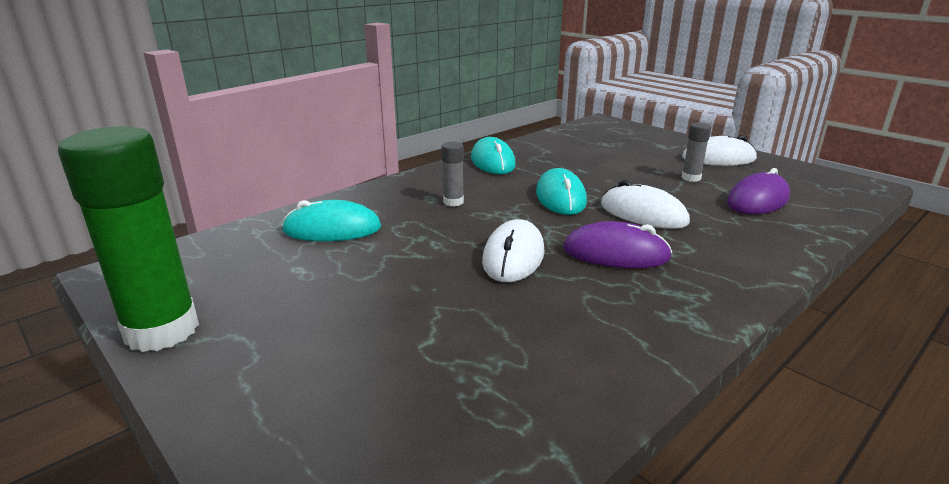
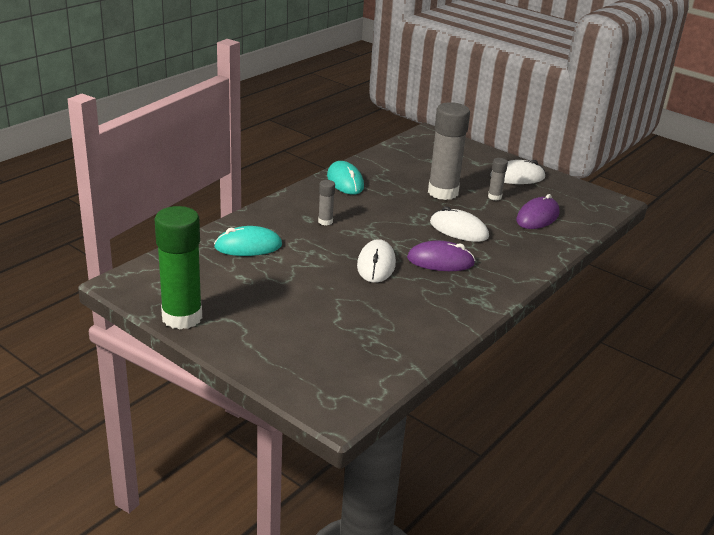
camera: 10 degrees left, 5 degrees up
(560, 197) = (401, 216): turquoise mouse -> none
(619, 173) = (443, 192): none -> grey glue stick

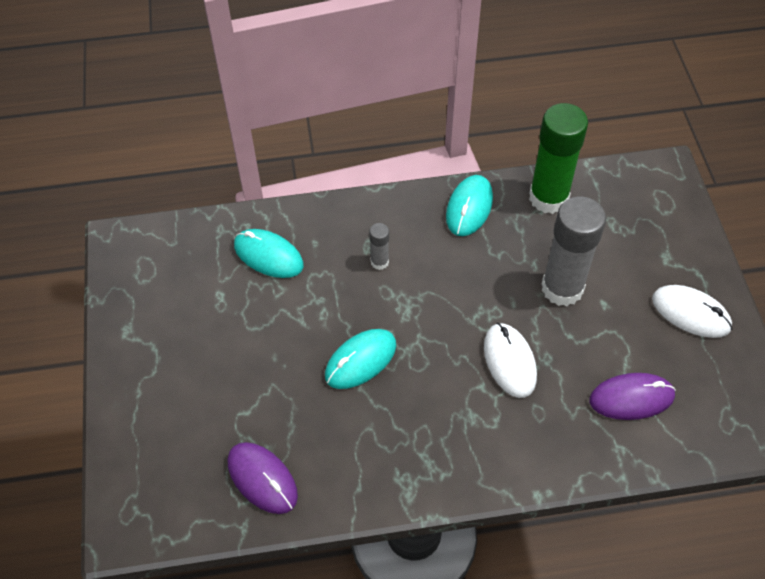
camera: 45 degrees right, 25 degrees up
(182, 317) = (120, 320): green glue stick -> green glue stick (548, 198)
(376, 265) = (360, 360): white mouse -> turquoise mouse
(440, 261) = (433, 398): purple mouse -> purple mouse (262, 479)
(494, 197) = (617, 332): grey glue stick -> none

